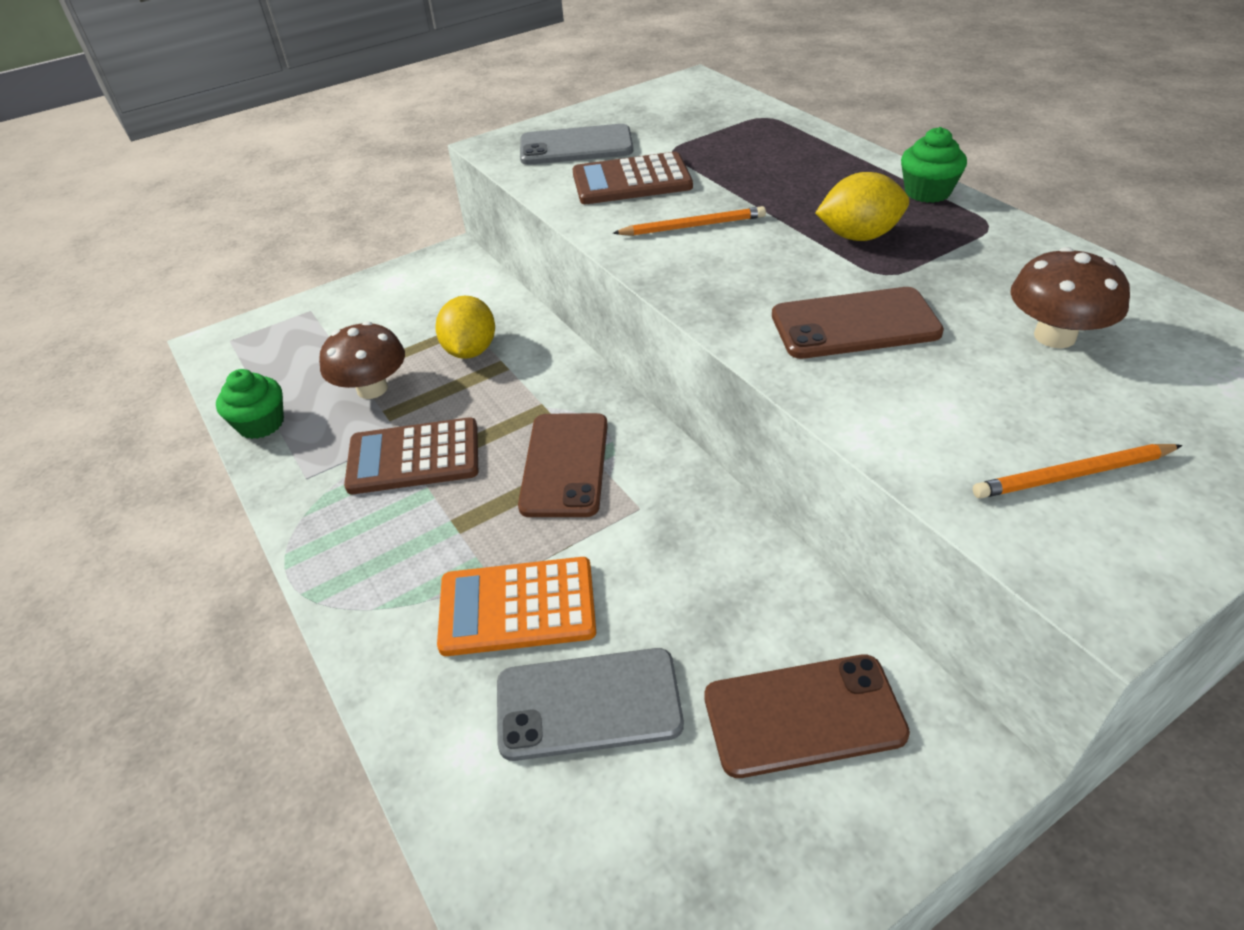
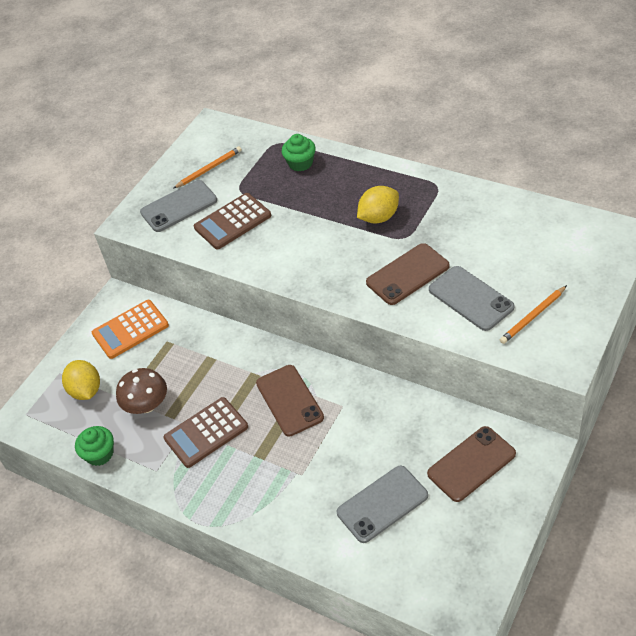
camera: 25 degrees left, 5 degrees up
(470, 350) = (184, 357): yellow lemon -> yellow lemon (86, 390)
(517, 607) = (320, 480): orange calculator -> orange calculator (130, 329)
(693, 226) = (290, 242): orange pencil -> orange pencil (209, 169)
(927, 192) = (396, 173): green cupcake -> green cupcake (300, 163)
(953, 399) = (471, 298): none -> grey phone
(1054, 336) = (496, 246): brown mushroom -> none

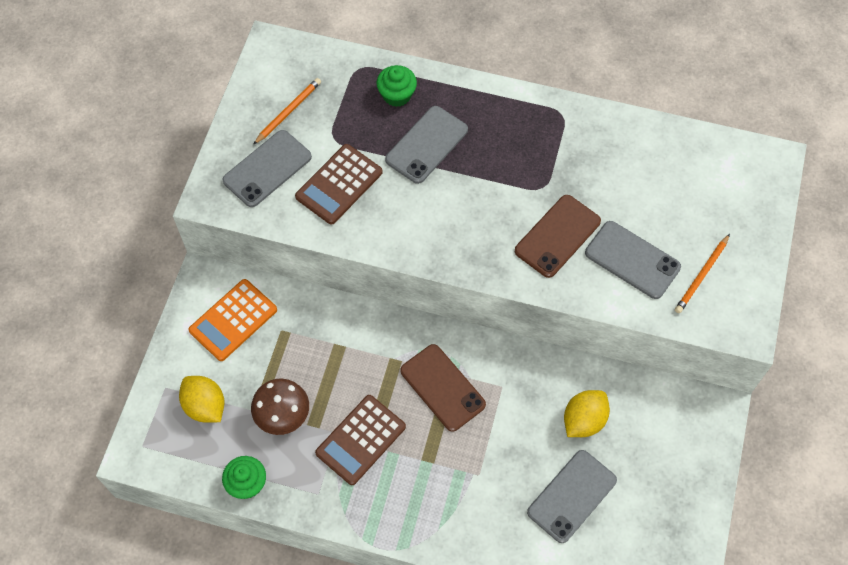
camera: 20 degrees left, 15 degrees up
(314, 199) = (426, 145): none -> grey phone
(379, 217) = (507, 163): yellow lemon -> yellow lemon (583, 420)
(471, 464) = (651, 436): brown phone -> none

